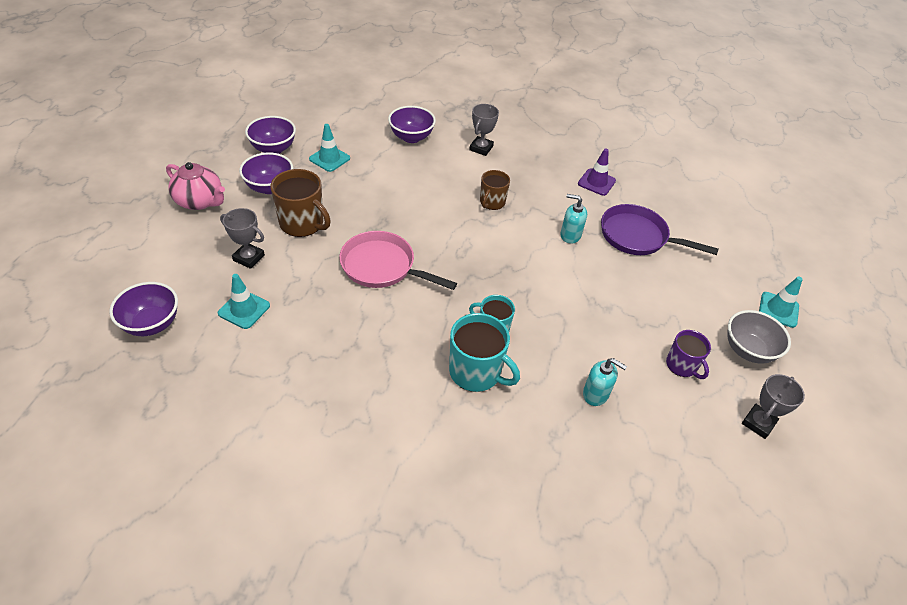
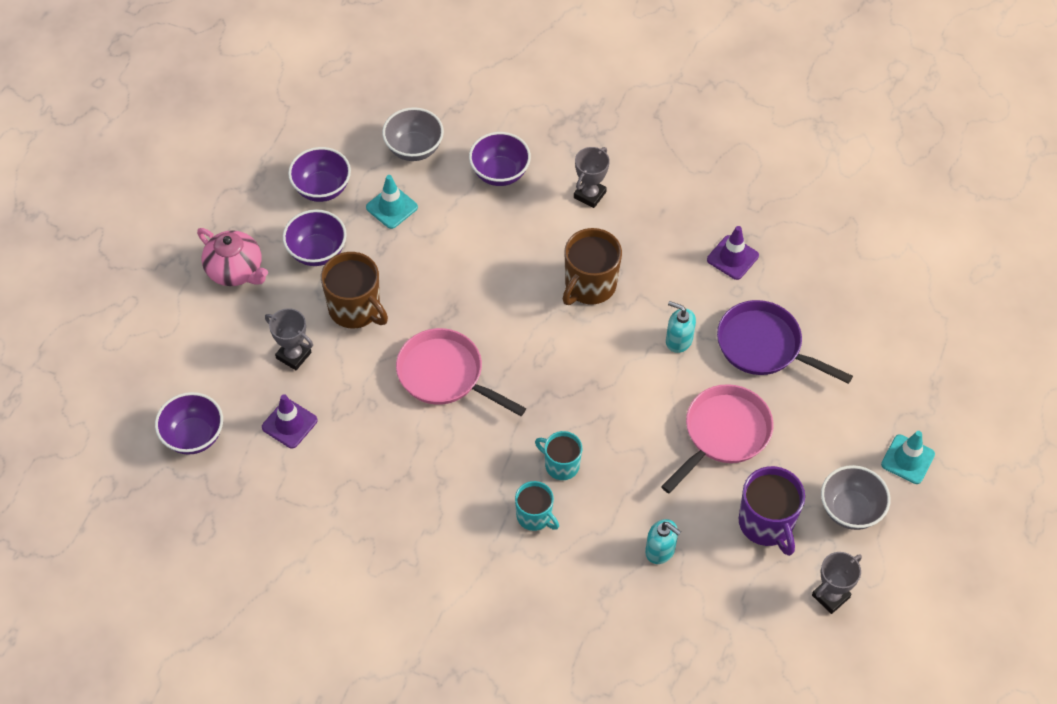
camera: 10 degrees right, 10 degrees up
(244, 309) = (289, 424): turquoise traffic cone -> purple traffic cone
(344, 125) = (414, 149): none -> grey bowl
(476, 372) = (534, 516): turquoise mug -> turquoise mug, size x0.63
(492, 202) = (589, 285): brown mug -> brown mug, size x1.59
(624, 299) = (723, 434): none -> pink pan
(682, 365) = (766, 523): purple mug -> purple mug, size x1.59

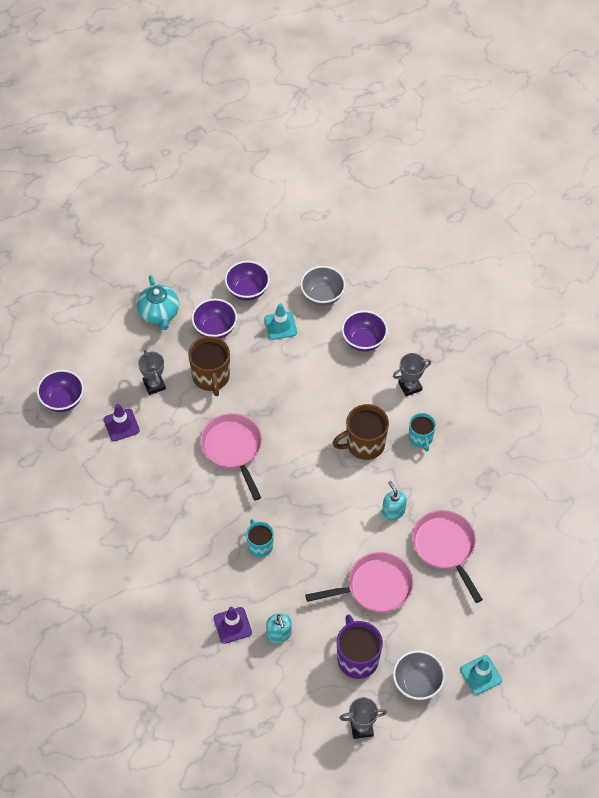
camera: 35 degrees right, 0 degrees up
(235, 271) = (159, 314): pink teapot -> turquoise teapot
(534, 516) = (220, 567): turquoise mug -> turquoise mug (420, 438)
(732, 258) = (470, 479): purple traffic cone -> purple traffic cone (232, 625)
(764, 346) = (445, 547): purple pan -> pink pan
(766, 523) = (357, 658): purple mug -> purple mug turned 150 degrees clockwise

